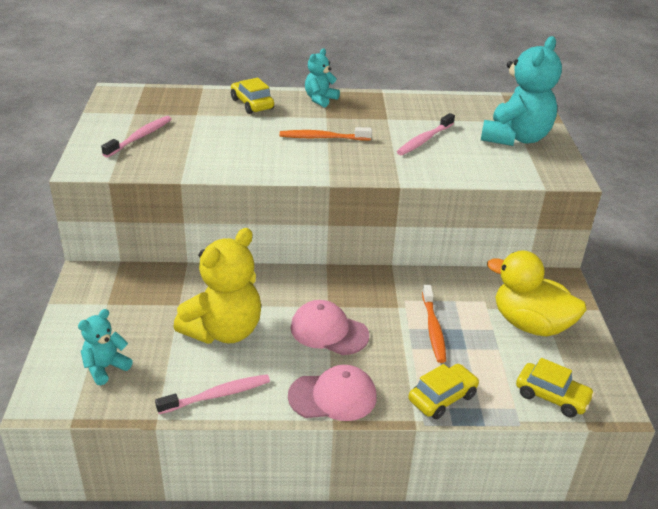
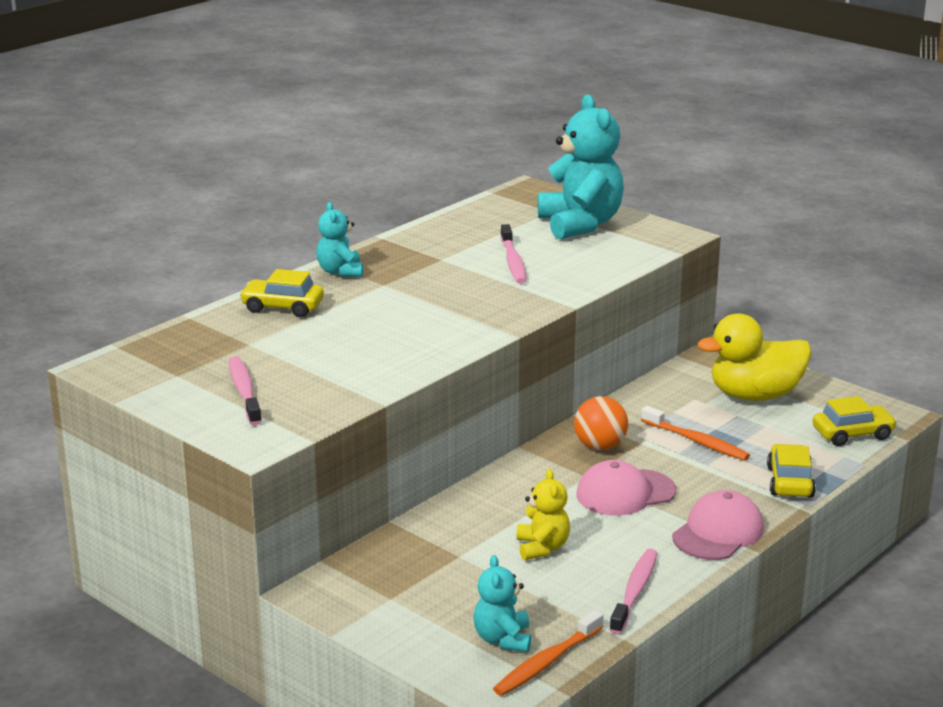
camera: 45 degrees left, 10 degrees down
(224, 331) = (542, 548): yellow teddy bear -> yellow teddy bear, size x0.52
(322, 138) = (423, 303): orange toothbrush -> orange toothbrush (547, 662)
(369, 293) = (600, 446): none -> orange ball

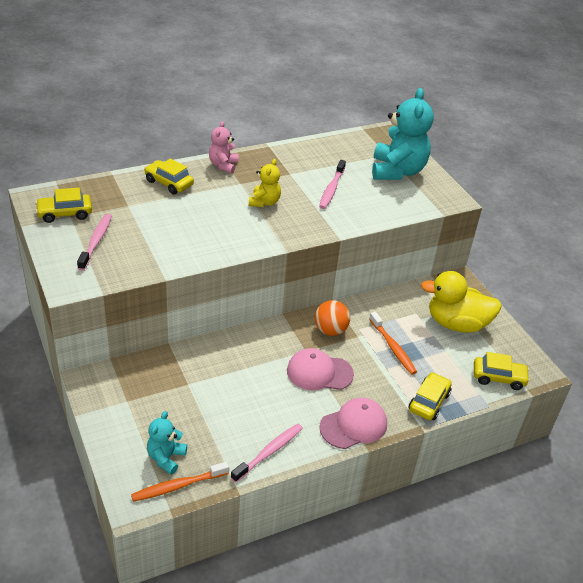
camera: 20 degrees right, 15 degrees up
(165, 374) = (65, 213): none -> yellow car
(340, 272) = (223, 165): turquoise teddy bear -> pink teddy bear
(542, 548) = (239, 396): yellow teddy bear -> yellow teddy bear (264, 202)

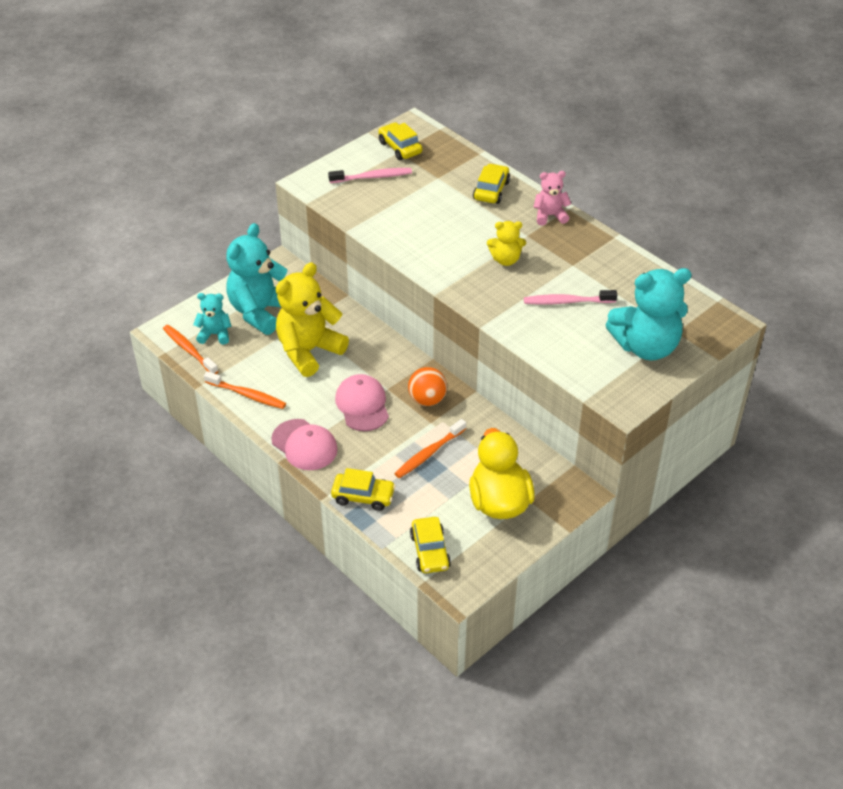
camera: 75 degrees right, 5 degrees up
(153, 412) = (260, 312): none -> turquoise teddy bear
(231, 390) = (309, 351): none -> yellow teddy bear
(269, 452) = (247, 395): pink toothbrush -> orange toothbrush

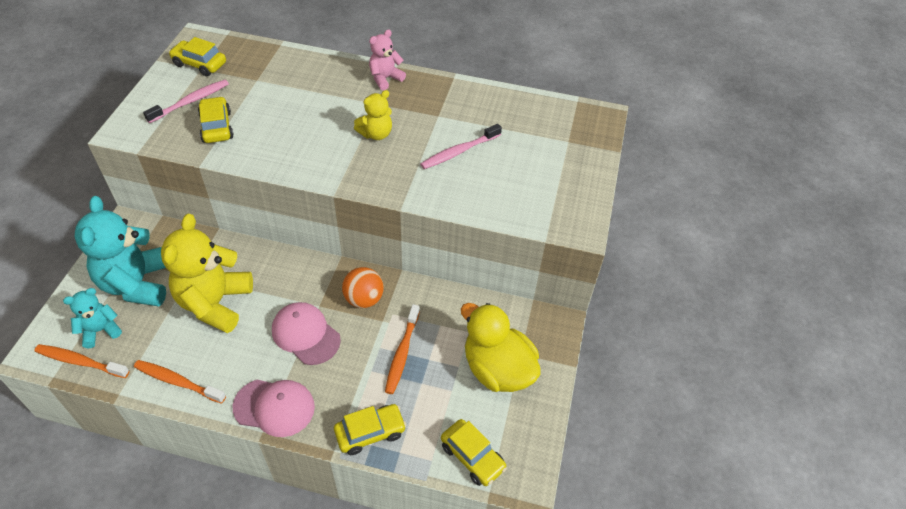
camera: 35 degrees left, 5 degrees up
(247, 395) = (178, 381): orange toothbrush -> orange toothbrush turned 150 degrees counterclockwise
(491, 190) = (316, 74): yellow car -> yellow car (216, 127)
(646, 346) = (555, 165): turquoise teddy bear -> none

